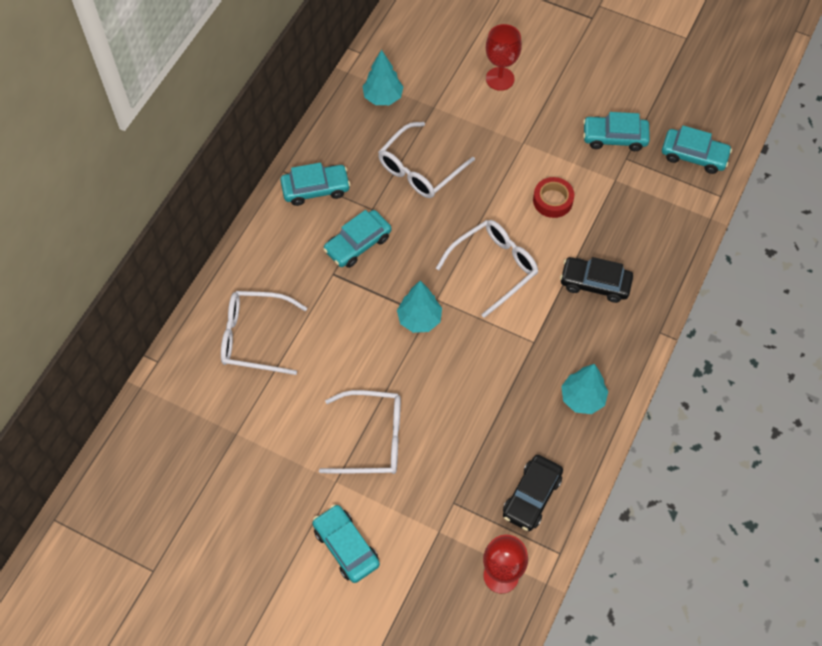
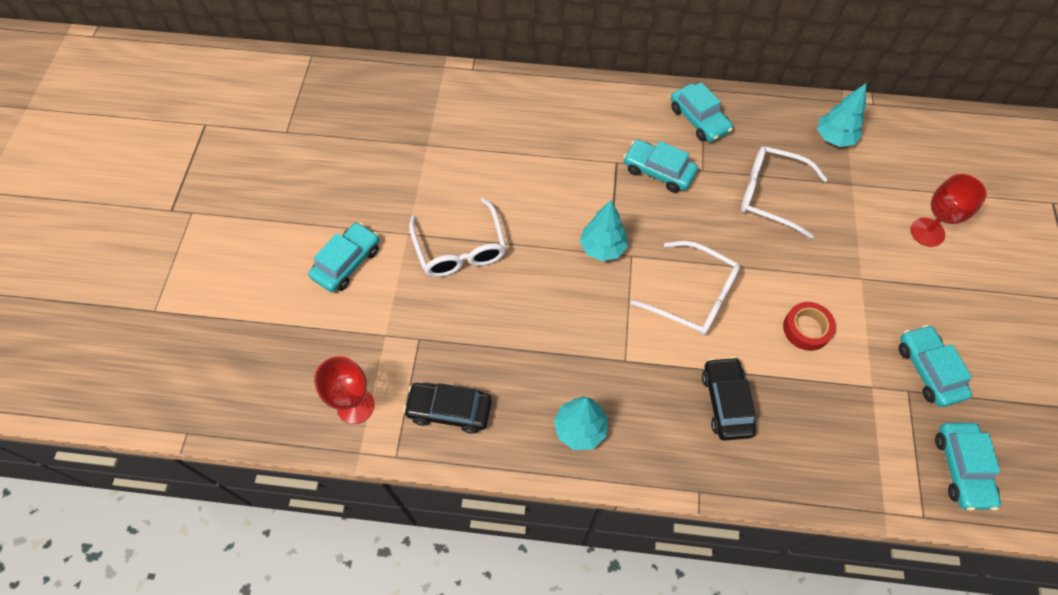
camera: 70 degrees right, 0 degrees up
(255, 337) = (524, 126): white glasses -> none

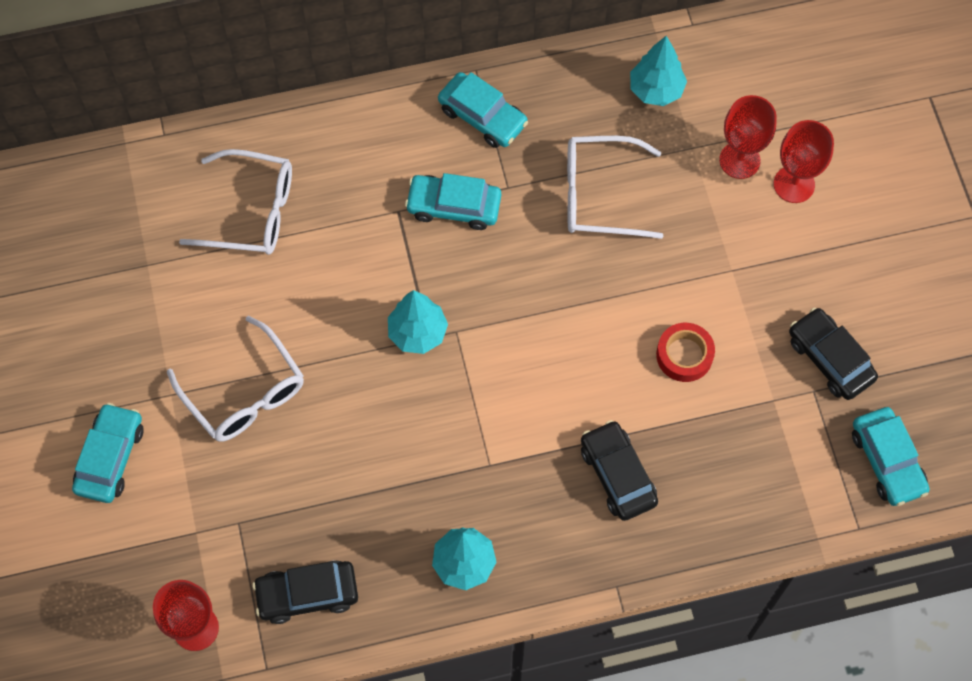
camera: 20 degrees left, 5 degrees up
(693, 296) = (544, 358): white glasses -> white glasses (251, 211)
(887, 203) = (739, 160): none -> red goblet
(928, 370) = (830, 359): turquoise car -> black car

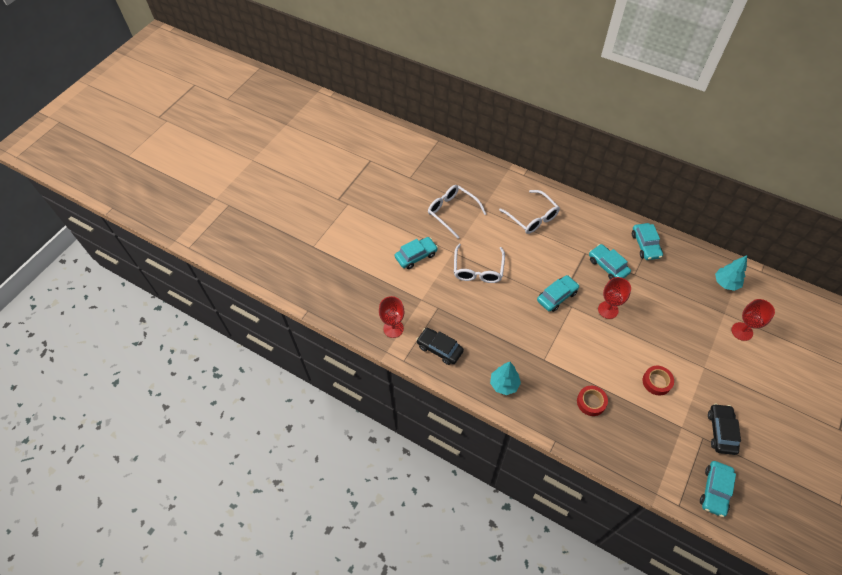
camera: 45 degrees right, 10 degrees down
(417, 333) = (557, 296): turquoise tree -> turquoise car
(600, 195) = (670, 302): white glasses -> white glasses (452, 212)
(617, 475) = (591, 402): black car -> red tape
(794, 184) = (759, 356): red goblet -> red goblet (608, 310)

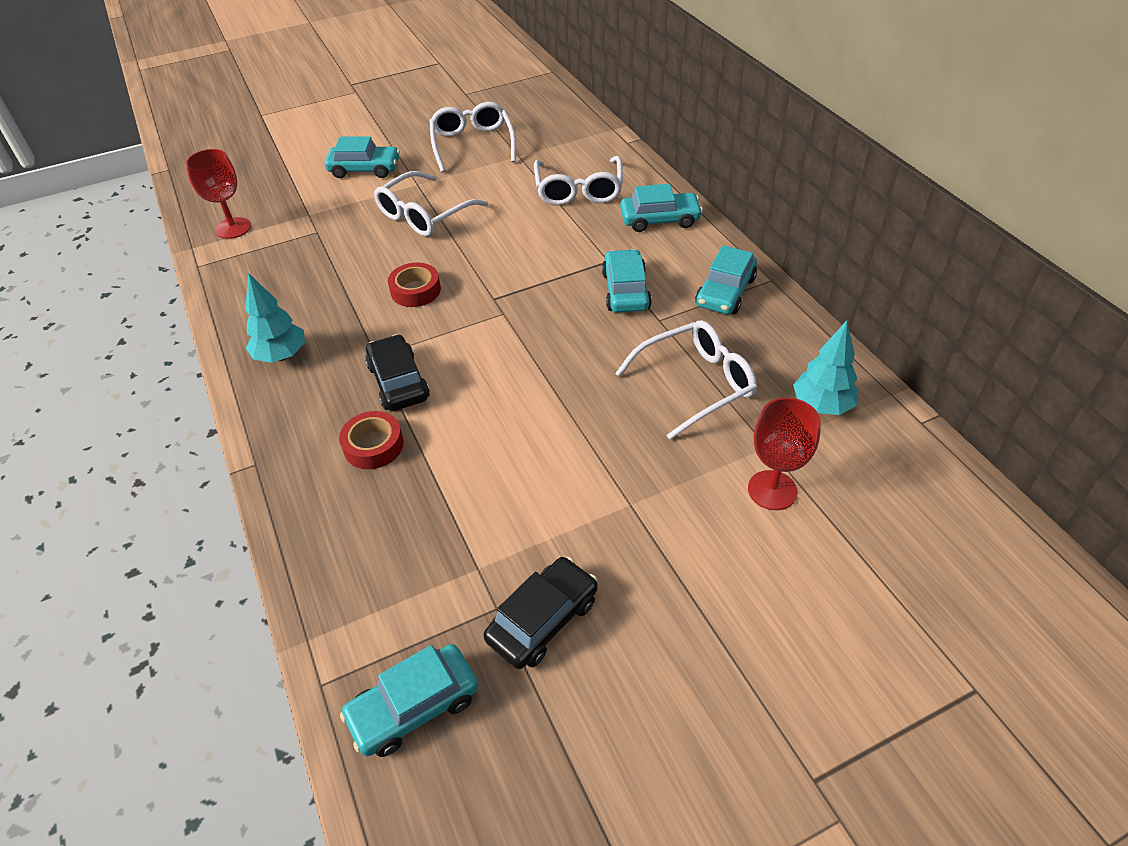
camera: 35 degrees right, 10 degrees down
(439, 349) = (256, 275): black car -> black car (398, 382)
(557, 296) = (496, 291): turquoise car -> turquoise car (659, 219)
(608, 310) = (555, 343): red goblet -> none
(656, 382) = (516, 478): red tape -> red tape (415, 290)
(676, 299) = (695, 384): none -> white glasses

